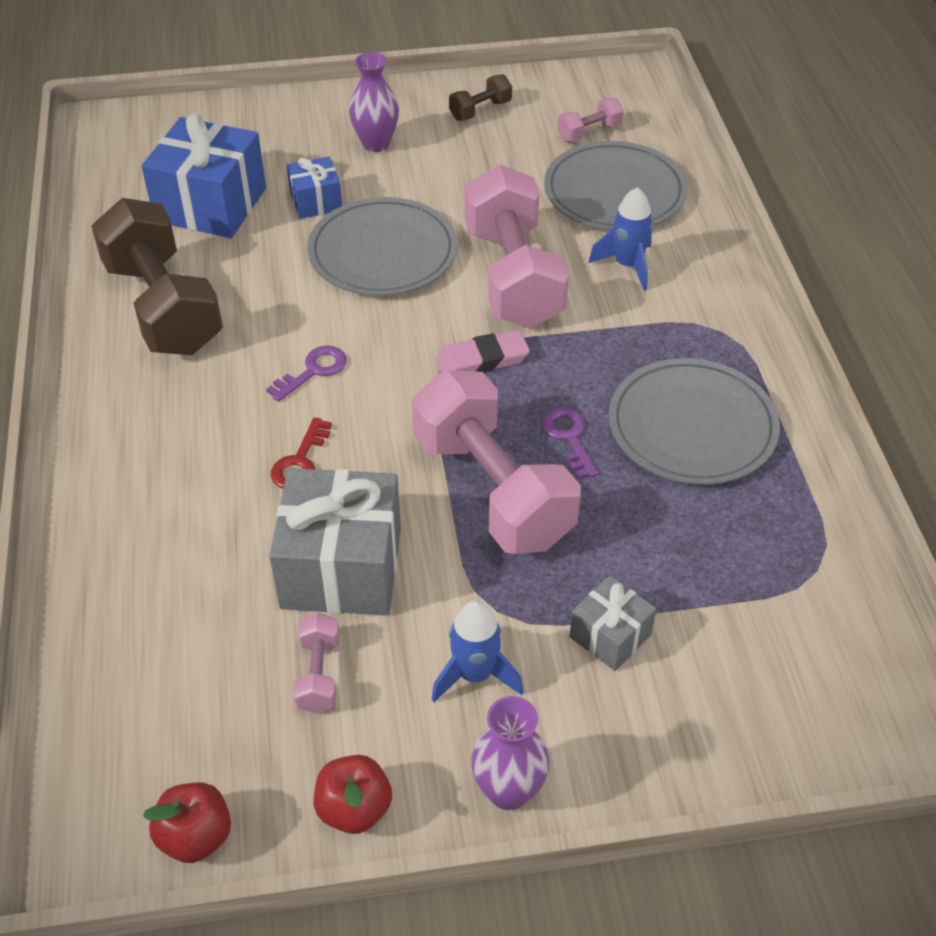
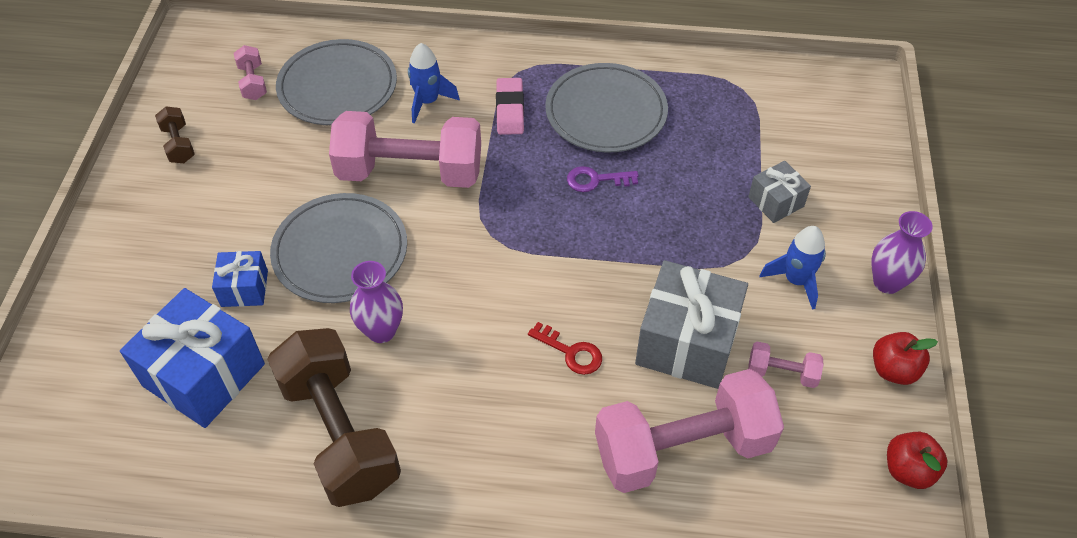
camera: 75 degrees left, 5 degrees up
(163, 307) = (339, 433): brown dumbbell -> brown dumbbell turned 75 degrees clockwise
(313, 371) = (469, 326): purple key -> none
(376, 144) = (183, 228): purple vase -> purple vase (381, 331)
(482, 360) = (498, 212): pink eraser -> pink eraser (510, 110)
(492, 490) = (634, 235): pink dumbbell -> pink dumbbell (682, 448)

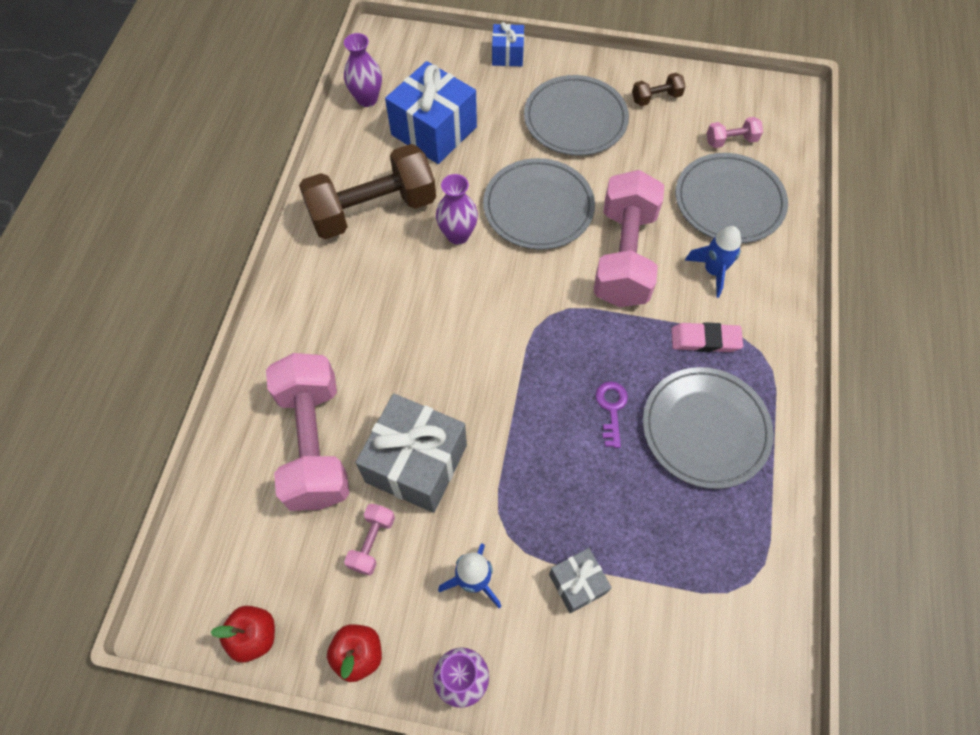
camera: 95 degrees right, 10 degrees up
(130, 470) = (367, 99): none -> purple vase
(203, 220) = (575, 119): none -> grey plate
(244, 288) = (507, 148): blue gift -> blue gift (507, 55)
(571, 352) = (419, 368): red key -> none

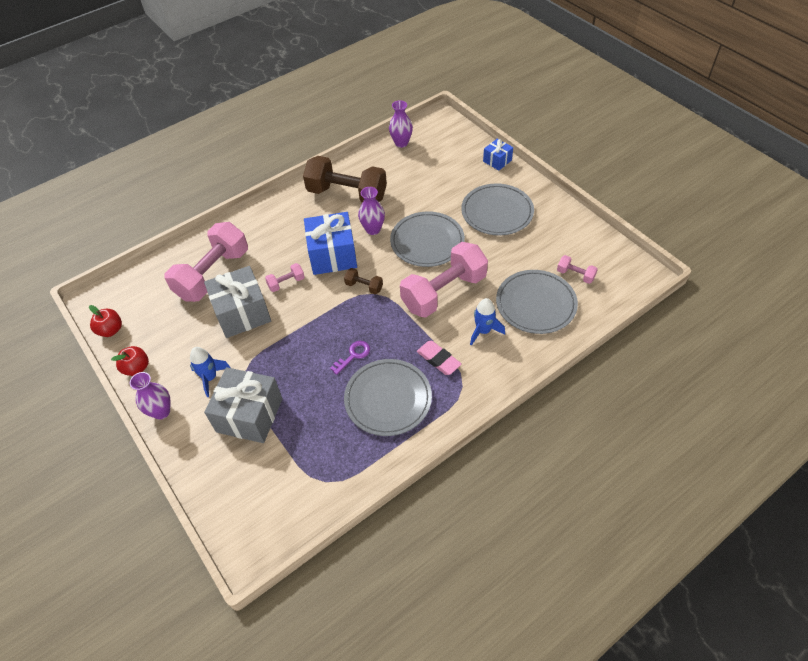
camera: 45 degrees right, 10 degrees down
(372, 542) = (190, 330): pink dumbbell -> pink dumbbell (286, 283)
(434, 131) = (417, 175): blue gift -> blue gift (333, 255)
(577, 583) = (249, 415): grey gift -> grey gift, size x1.92
(656, 98) = (556, 228): brown dumbbell -> brown dumbbell (364, 286)

